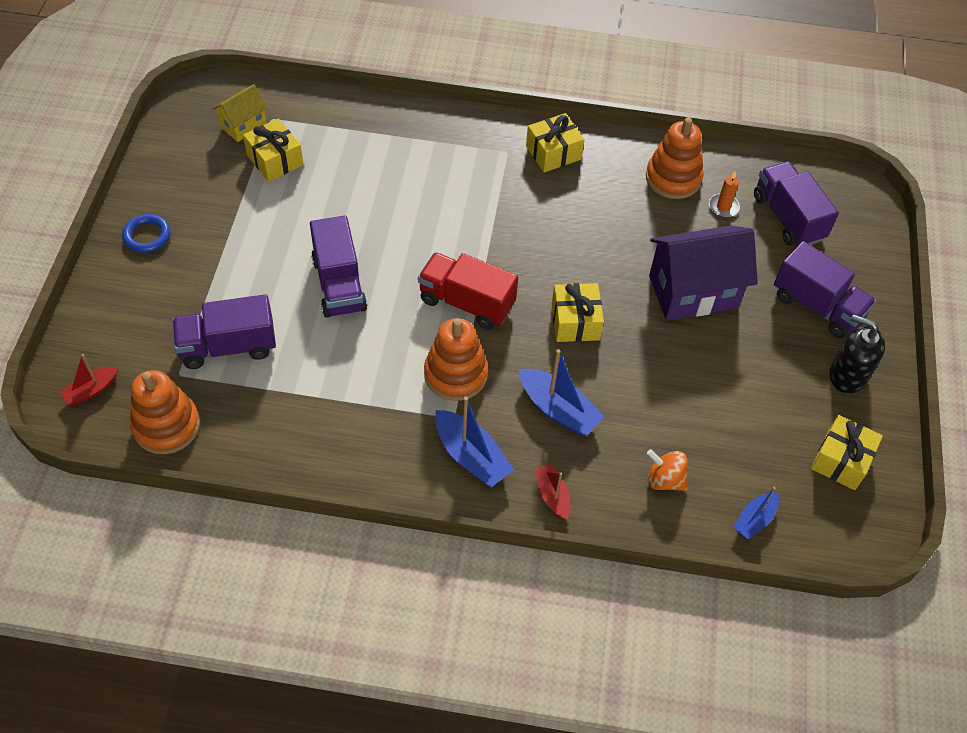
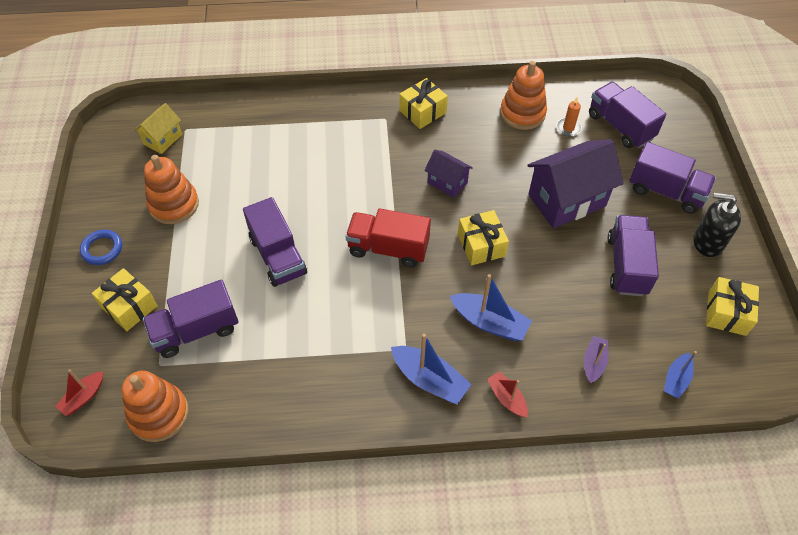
camera: 10 degrees left, 0 degrees up
(275, 160) = (197, 162): yellow gift -> yellow gift (129, 306)
(455, 374) = (396, 311): orange stacking toy -> orange stacking toy (174, 204)
(557, 242) = (447, 183): none -> purple house
(664, 480) = (594, 362): orange spinning top -> purple boat
(740, 381) = (627, 265): none -> purple truck

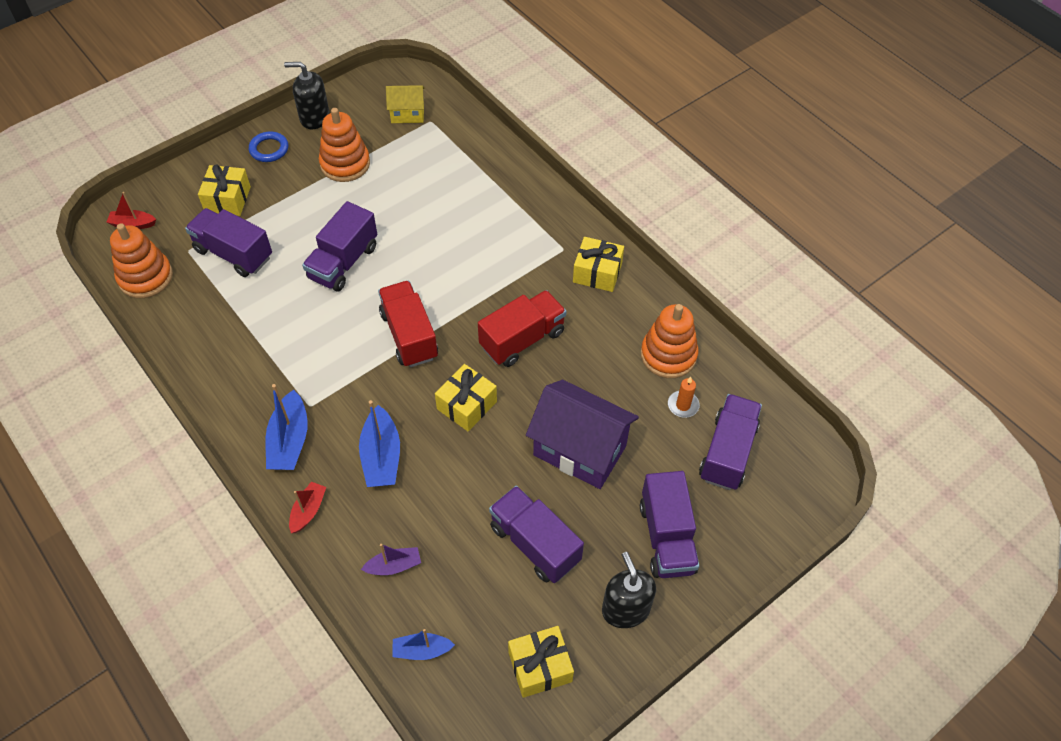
camera: 55 degrees right, 0 degrees up
(100, 200) = (314, 117): none -> black soap dispenser
(447, 183) = (522, 339): purple house -> red truck
(627, 265) = (535, 543): purple truck -> purple truck turned 105 degrees counterclockwise

